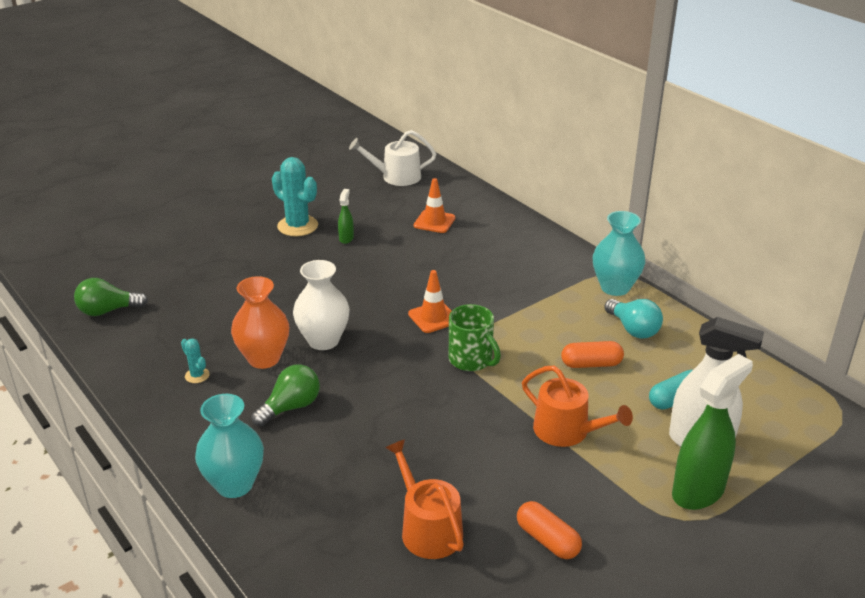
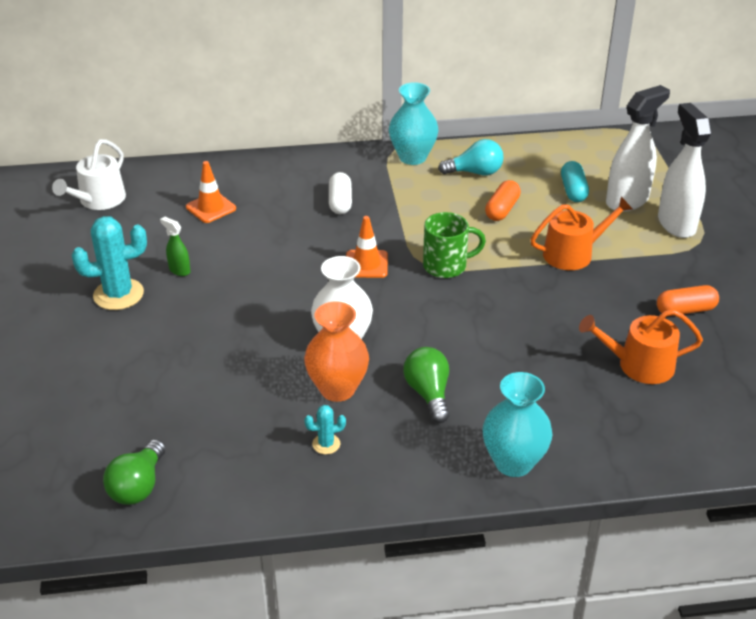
camera: 60 degrees left, 5 degrees up
(505, 275) = (340, 202): none -> white capsule
(698, 491) = (676, 224): green spray bottle -> white spray bottle

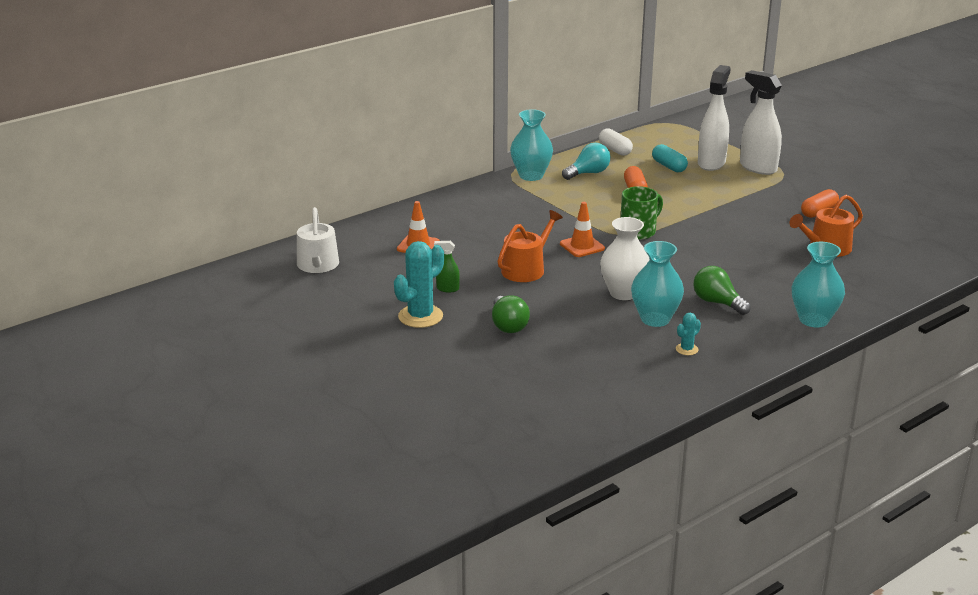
camera: 30 degrees left, 10 degrees down
(138, 486) = (591, 413): green light bulb -> green light bulb (508, 325)
(337, 389) = (655, 319): orange vase -> turquoise vase
(340, 202) = (513, 216): white capsule -> white capsule (615, 150)
(573, 253) = (713, 201): orange watering can -> orange watering can (526, 269)

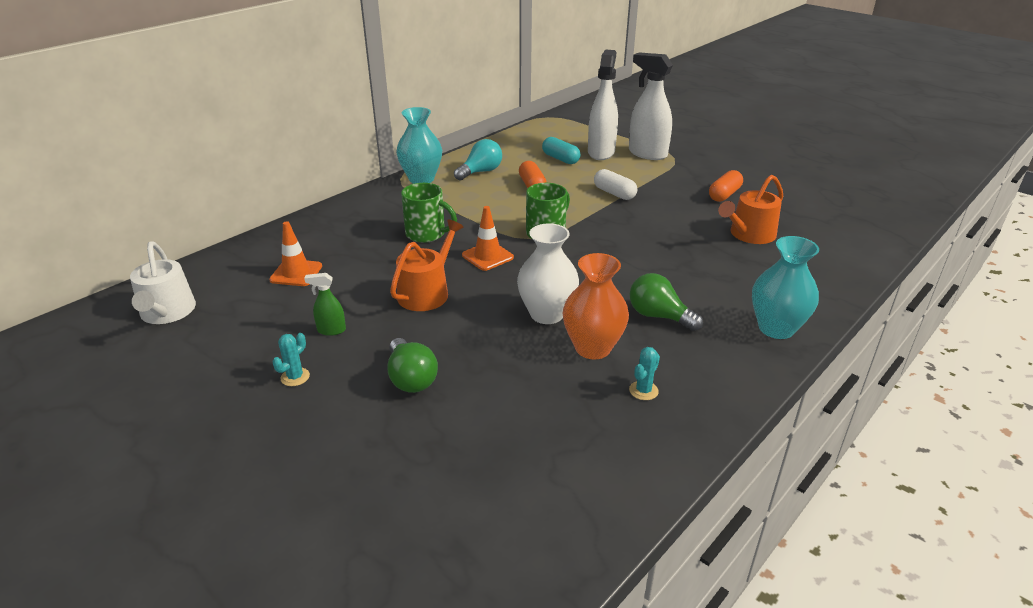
camera: 10 degrees left, 5 degrees up
(420, 316) = (295, 377): turquoise cactus -> turquoise cactus, size x0.48
(531, 224) = (427, 234): none -> green mug
(615, 150) = (503, 146): white capsule -> white capsule (614, 193)
(655, 319) = (593, 348): turquoise vase -> orange vase

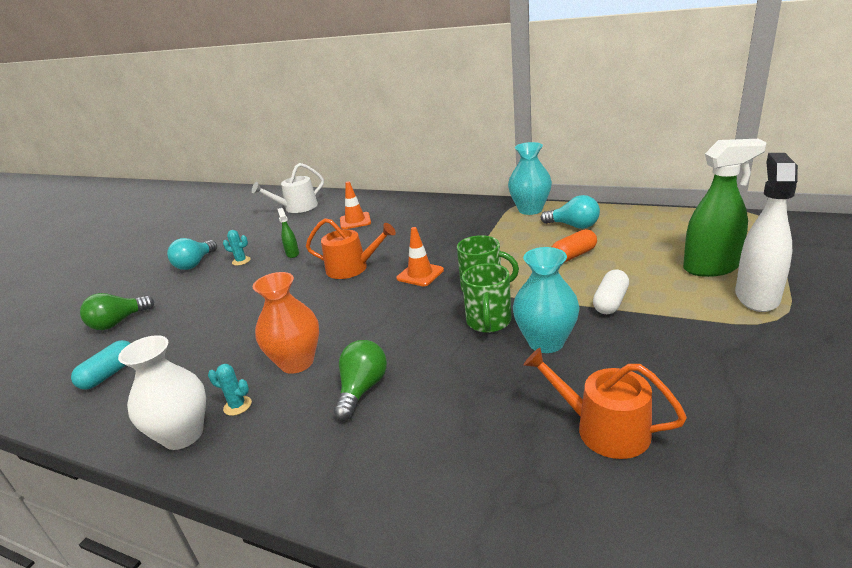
camera: 75 degrees right, 5 degrees down
(241, 426) = (195, 264): none -> turquoise light bulb
(411, 378) = (243, 296): green light bulb -> green light bulb (118, 322)
(427, 234) = (438, 241): green mug -> green mug (488, 322)
(547, 314) = (342, 326): white vase -> white vase (183, 435)
(560, 159) = (657, 251): turquoise capsule -> turquoise capsule (109, 374)
(601, 152) = (711, 268): white spray bottle -> green spray bottle
(724, 195) = (709, 384): orange capsule -> none
(776, 328) = (370, 489): turquoise vase -> turquoise vase (546, 342)

